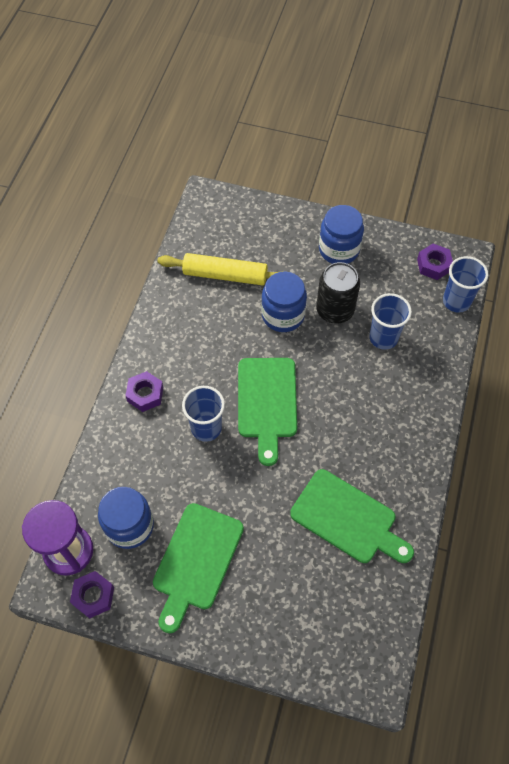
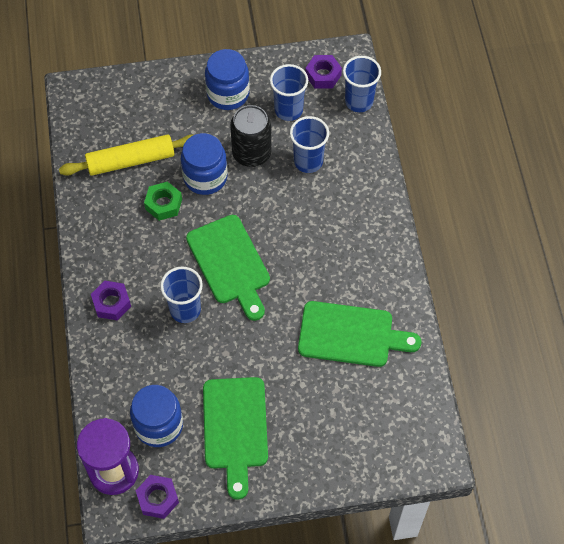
camera: 25 degrees left, 0 degrees up
(234, 324) = (163, 204): none -> green nut
(387, 284) = (288, 110): none -> blue cup

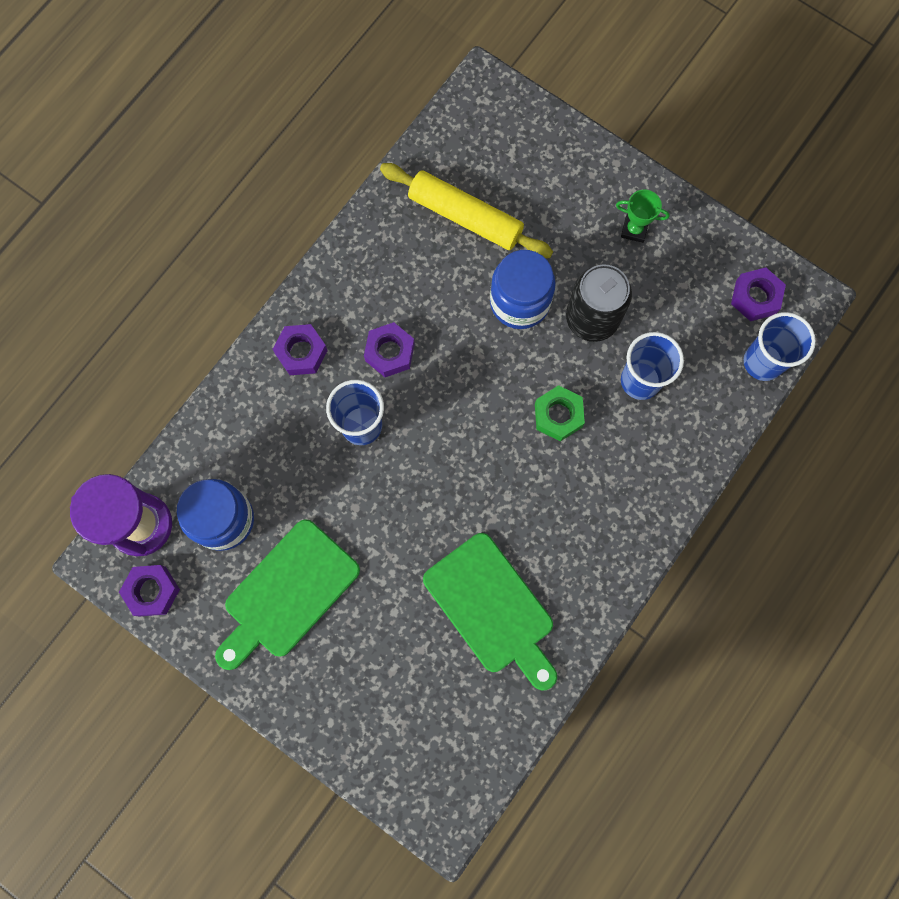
camera: 45 degrees right, 15 degrees up
(161, 261) = (389, 352): none -> purple nut
(163, 204) = (450, 293): green nut -> green nut (558, 415)
(228, 94) = (634, 229): blue jar -> green trophy
(230, 263) = (451, 418): green cutting board -> none
(288, 110) = (678, 304): blue cup -> none

